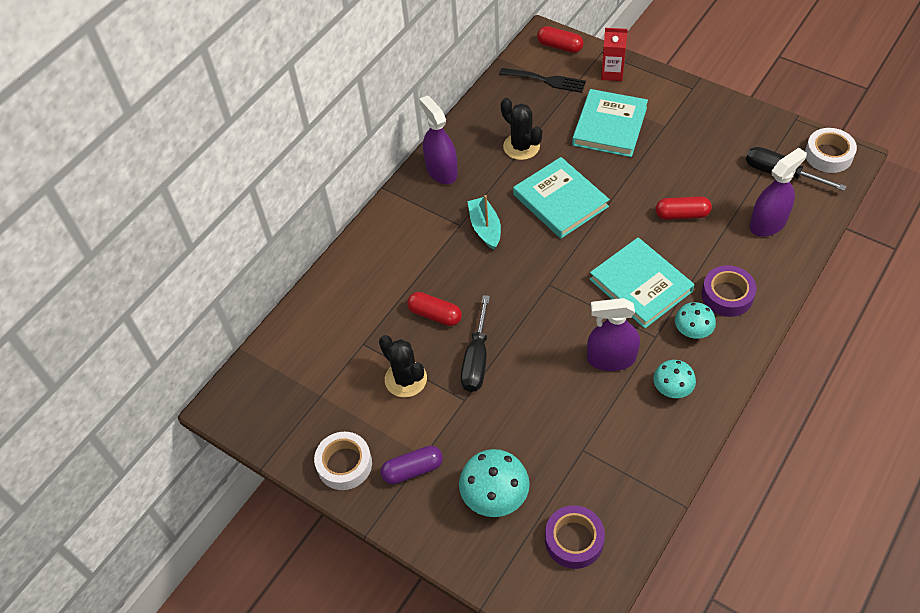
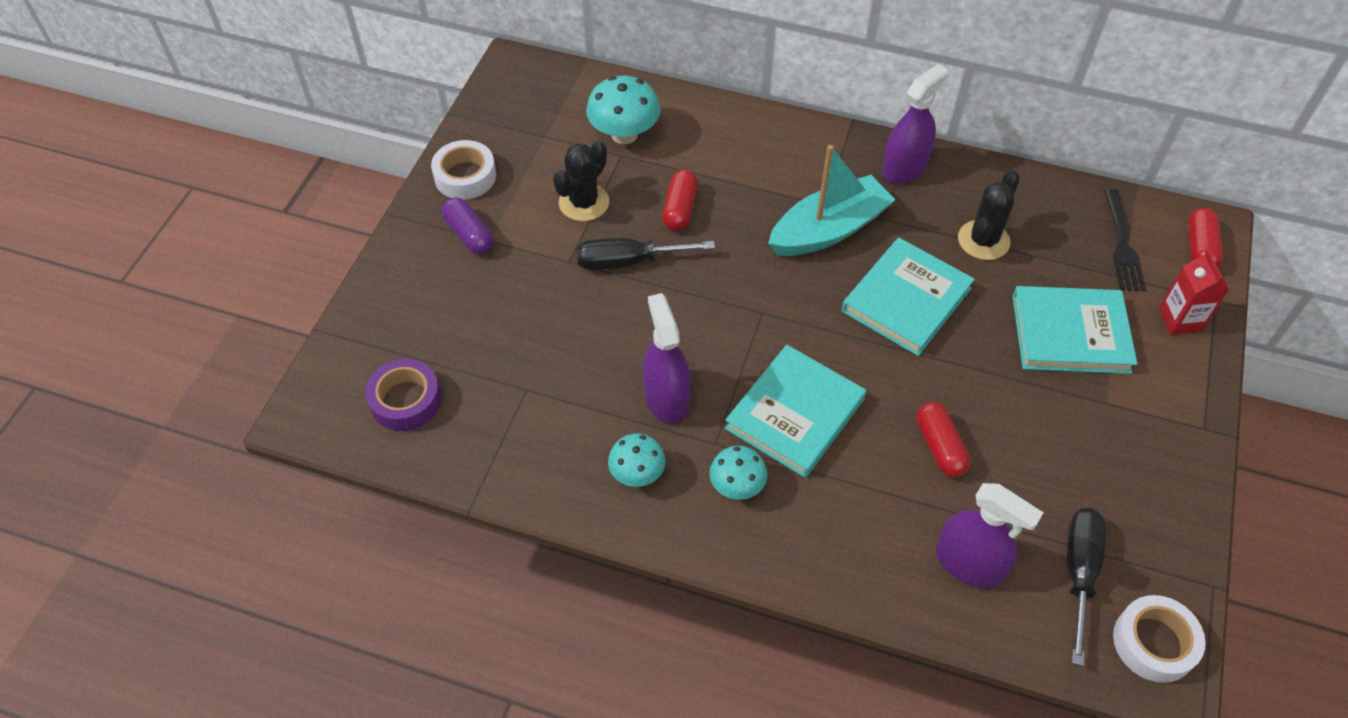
camera: 70 degrees right, 0 degrees up
(485, 228) = (828, 230): turquoise boat -> turquoise boat, size x1.62
(495, 496) = (449, 315): turquoise mushroom -> turquoise mushroom (624, 134)
(727, 295) = (812, 522): purple tape -> none

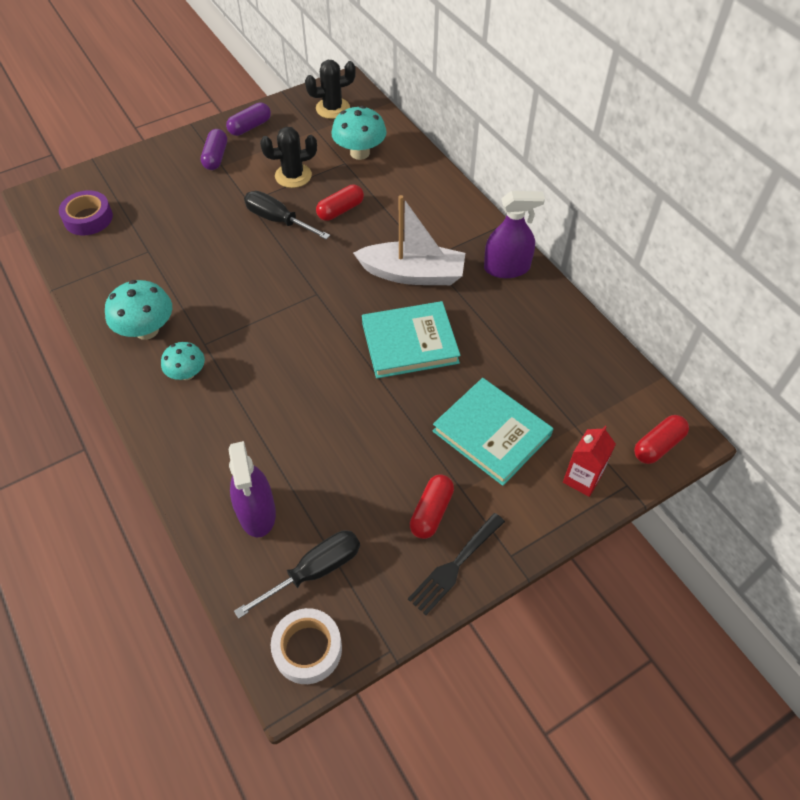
camera: 40 degrees right, 0 degrees up
(465, 176) = (250, 127): white tape -> purple capsule
(637, 473) = (147, 330): turquoise mushroom -> turquoise mushroom, size x1.57
(666, 398) = (209, 303): purple spray bottle -> none
(795, 414) = (265, 359): turquoise book -> none
(828, 230) = (412, 274): turquoise boat -> white boat
(940, 447) = (323, 437): red capsule -> red capsule (431, 512)
(983, 240) = (504, 341): black cactus -> black cactus (332, 108)
(1122, 245) = (600, 406): black fork -> black fork (454, 566)

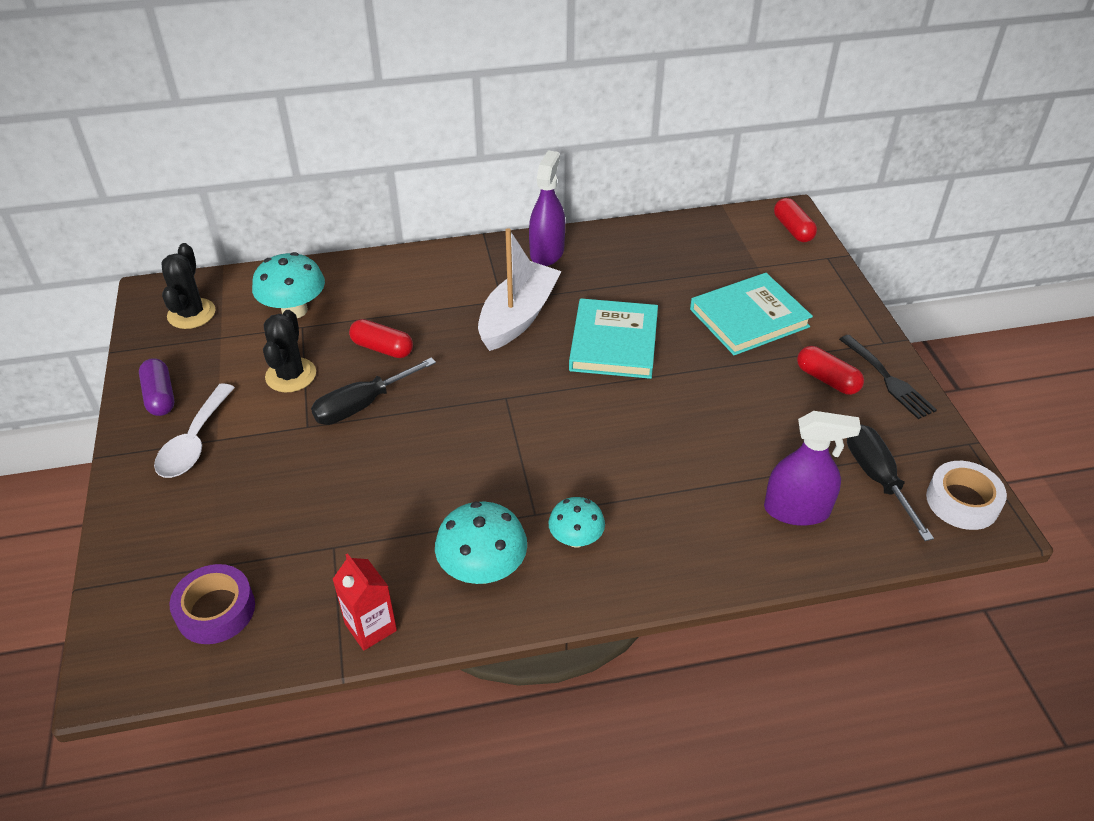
camera: 70 degrees left, 10 degrees down
(216, 157) = (194, 442): purple capsule -> white spoon
(340, 210) = (382, 348): red capsule -> red capsule turned 45 degrees counterclockwise
(582, 478) = (814, 279): red carton -> red carton (370, 627)

